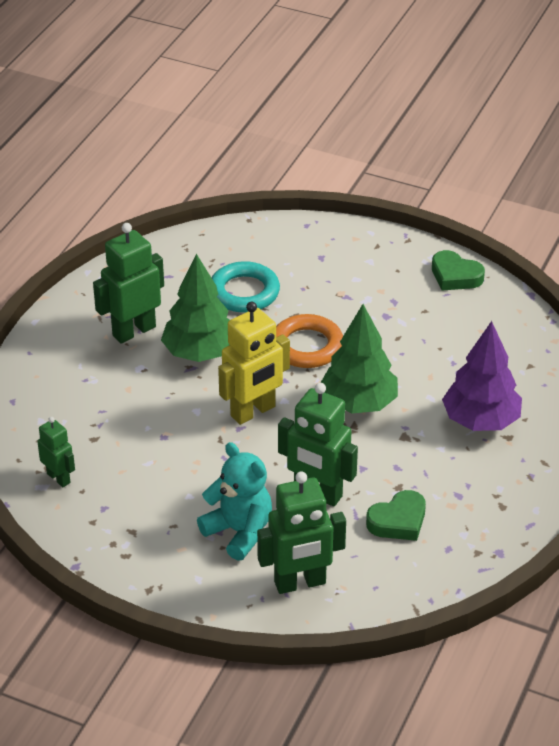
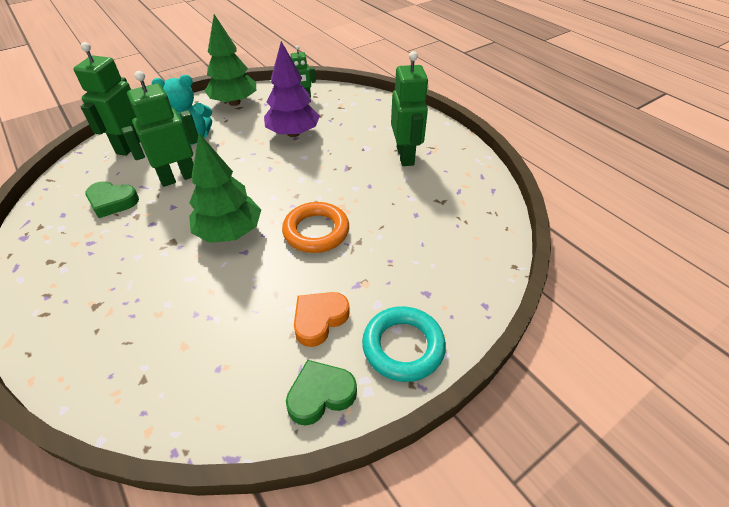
camera: 120 degrees right, 5 degrees up
(200, 353) = (358, 176): green tree -> green tree (234, 102)
(244, 292) = (409, 223): turquoise ring -> turquoise ring (403, 346)
(253, 412) = (277, 179): yellow robot -> none
(398, 521) = (112, 202): green heart -> green heart turned 75 degrees counterclockwise
(399, 302) = (319, 320): none -> orange heart
(480, 421) = (130, 296): purple tree -> purple tree (293, 133)

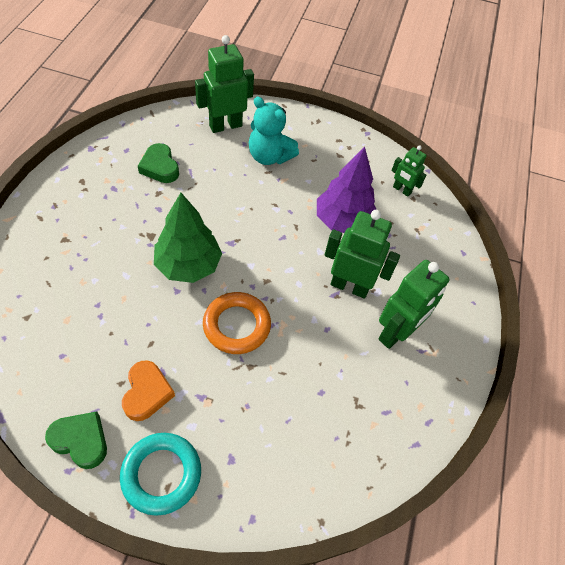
camera: 45 degrees right, 10 degrees up
(178, 177) = (218, 185): green robot -> green robot (349, 286)
(234, 102) = (342, 147): green tree -> none
(319, 320) = (147, 393): orange heart -> orange heart turned 90 degrees clockwise

